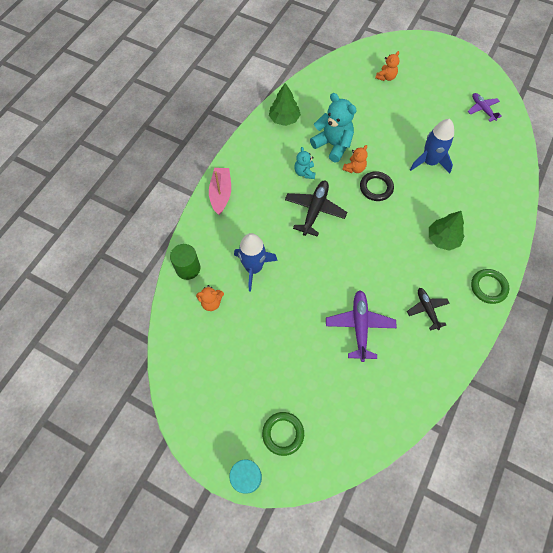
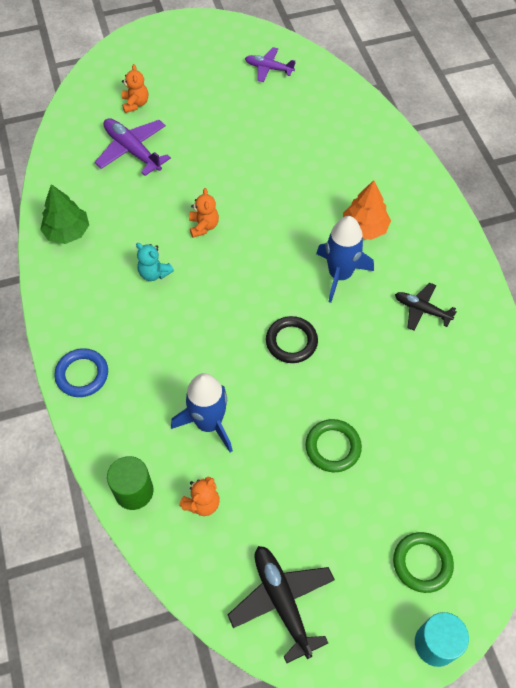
camera: 45 degrees left, 5 degrees down
(221, 194) = (82, 374): pink boat -> blue ring
(315, 210) = (209, 304): black plane -> black plane (282, 601)
(333, 145) = (154, 219): turquoise teddy bear -> none
(360, 326) = (379, 383): purple plane -> purple plane (132, 150)
(376, 188) = (247, 229): black ring -> black ring (291, 342)
(429, 162) = (273, 160): blue rocket -> blue rocket (340, 274)
(443, 239) = (364, 228): green tree -> orange tree
(488, 287) = (451, 240): green ring -> green ring (333, 447)

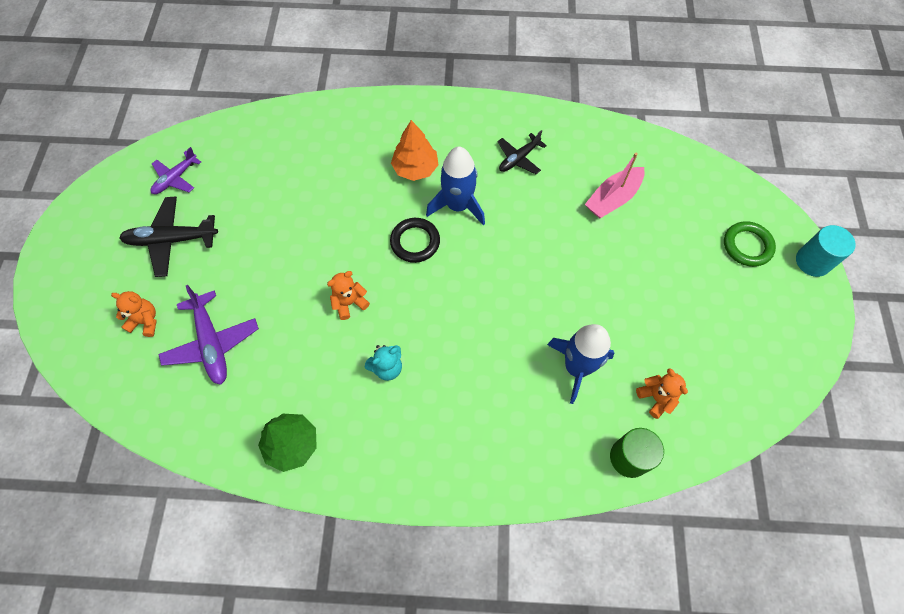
camera: 70 degrees left, 5 degrees up
(82, 374) = (483, 475): blue ring -> none
(132, 150) = (212, 343): purple plane -> purple plane turned 90 degrees counterclockwise
(203, 226) = (349, 303): orange teddy bear -> orange teddy bear turned 45 degrees counterclockwise
(282, 601) = (760, 360): black plane -> black plane (171, 240)
(291, 342) = (514, 269): black ring -> black ring (415, 242)
(333, 447) = (630, 273): green ring -> none
(416, 409) = (612, 198): none -> pink boat

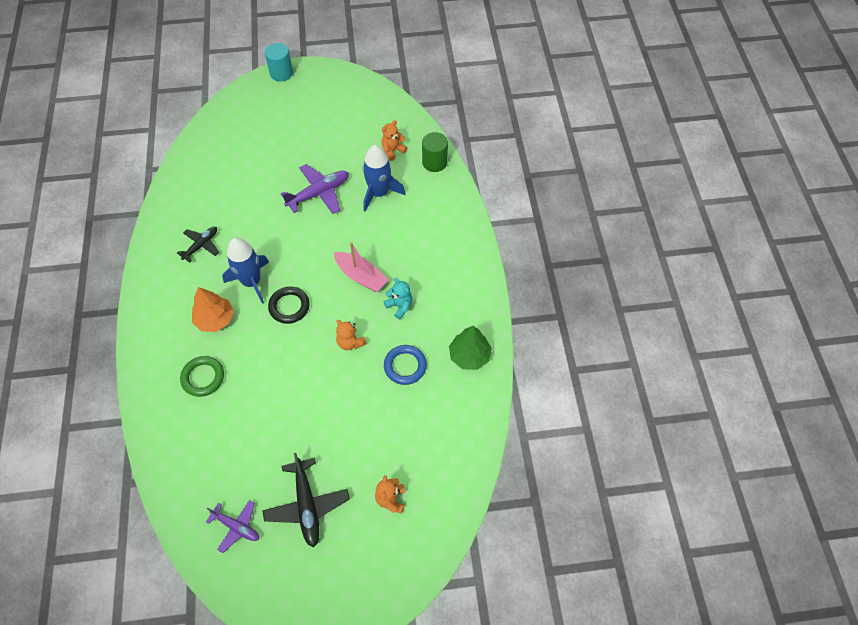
camera: 100 degrees left, 5 degrees down
(212, 343) = (402, 436): purple plane -> purple plane (319, 193)
(300, 361) = (405, 366): none -> blue ring
(518, 158) = (201, 245): black plane -> black plane turned 90 degrees counterclockwise
(612, 198) = (237, 181): pink boat -> pink boat (361, 276)
(747, 246) = (272, 105): green ring -> green ring (203, 377)

